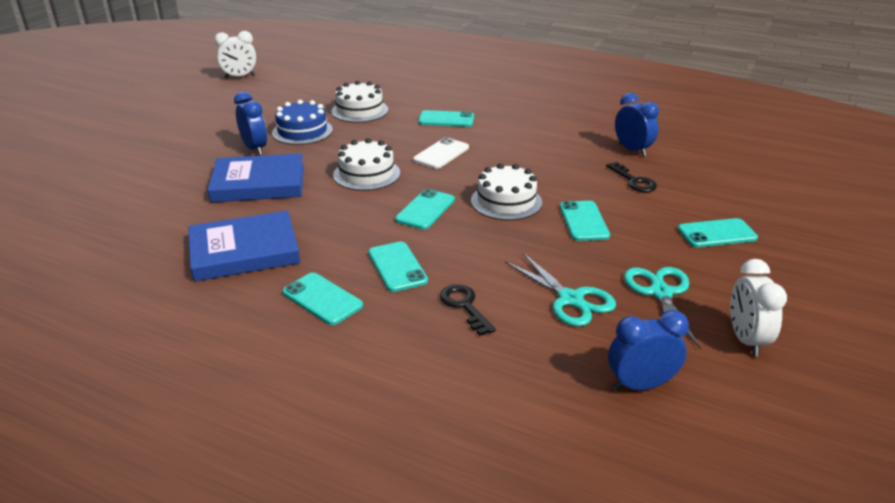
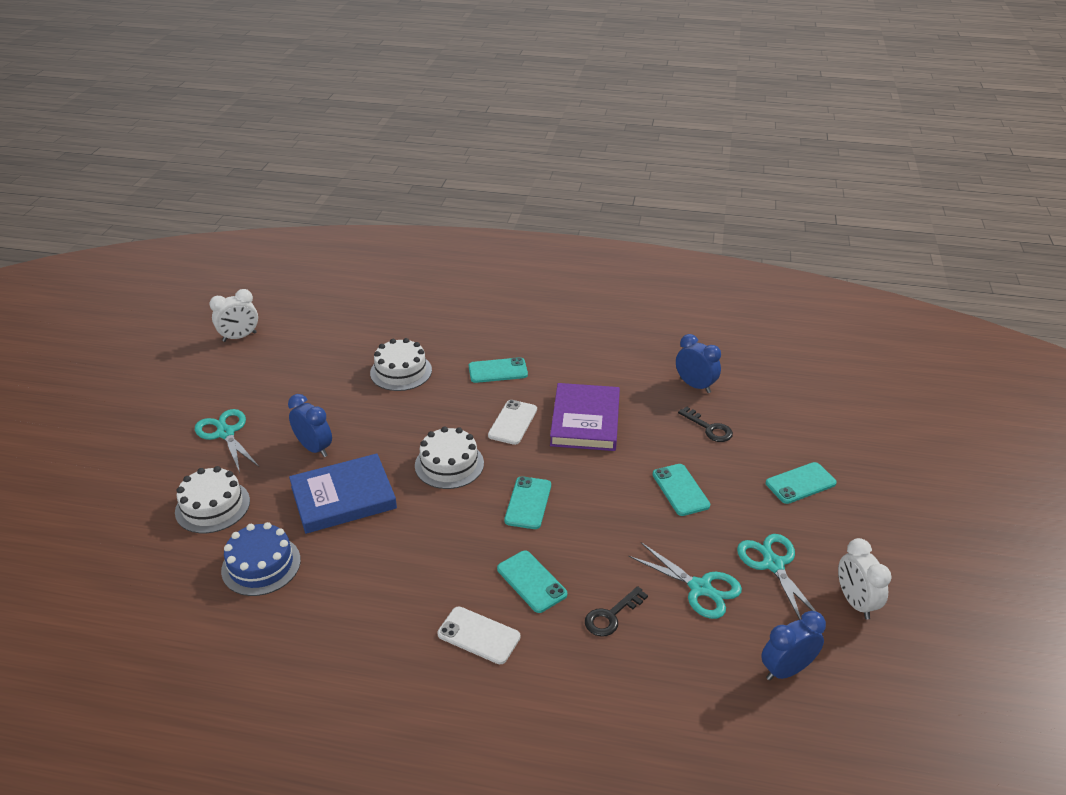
camera: 15 degrees left, 5 degrees up
(188, 131) = (225, 433): none -> turquoise scissors
(244, 251) = (374, 592): blue book -> none
(302, 131) = (353, 413): blue cake -> blue cake (261, 565)
(322, 299) = (479, 635): turquoise phone -> white phone
(464, 306) = (611, 616): black key -> black key turned 90 degrees counterclockwise
(506, 201) = (600, 477): white cake -> white cake (212, 506)
(511, 161) = (585, 421): none -> purple book

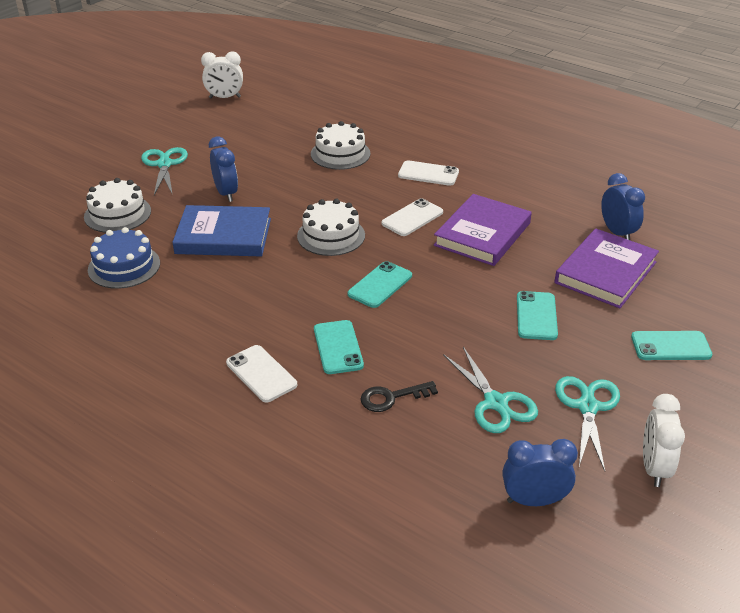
camera: 25 degrees right, 0 degrees up
(498, 371) = (428, 174): turquoise phone -> white phone
(709, 428) = (605, 272): black key -> purple book

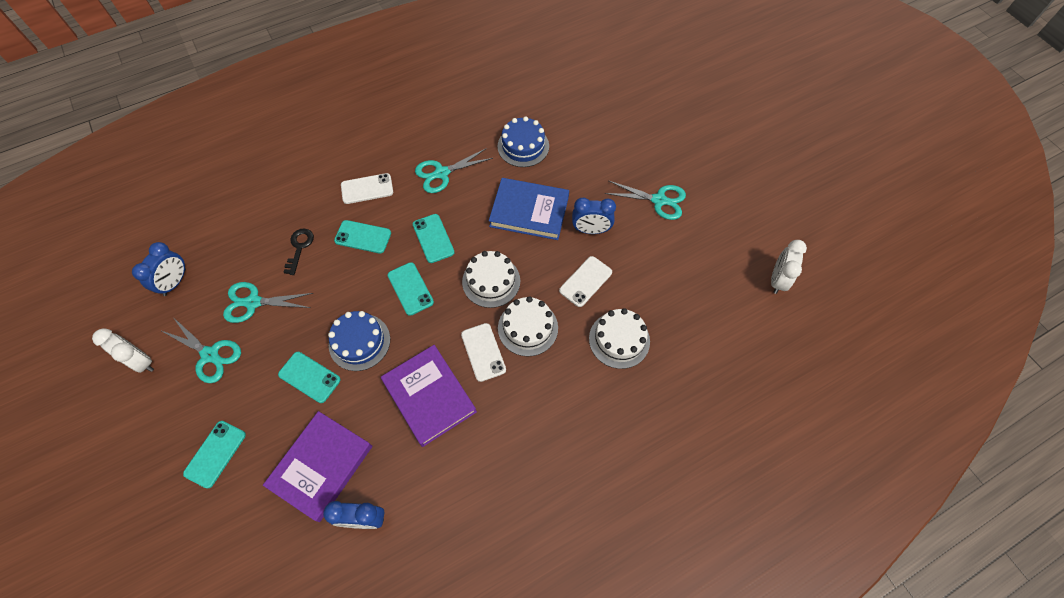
camera: 115 degrees right, 25 degrees up
(117, 214) = (594, 155): white cake -> white cake (528, 328)
(200, 317) = (441, 173): none -> turquoise scissors
(223, 236) = (529, 211): blue book -> blue book turned 75 degrees clockwise
(303, 291) = (433, 238): none -> turquoise phone
(428, 174) = (547, 401): white phone -> white phone (585, 281)
(469, 297) = (359, 342): none -> blue cake
(605, 272) = (321, 466): purple book -> purple book turned 60 degrees clockwise

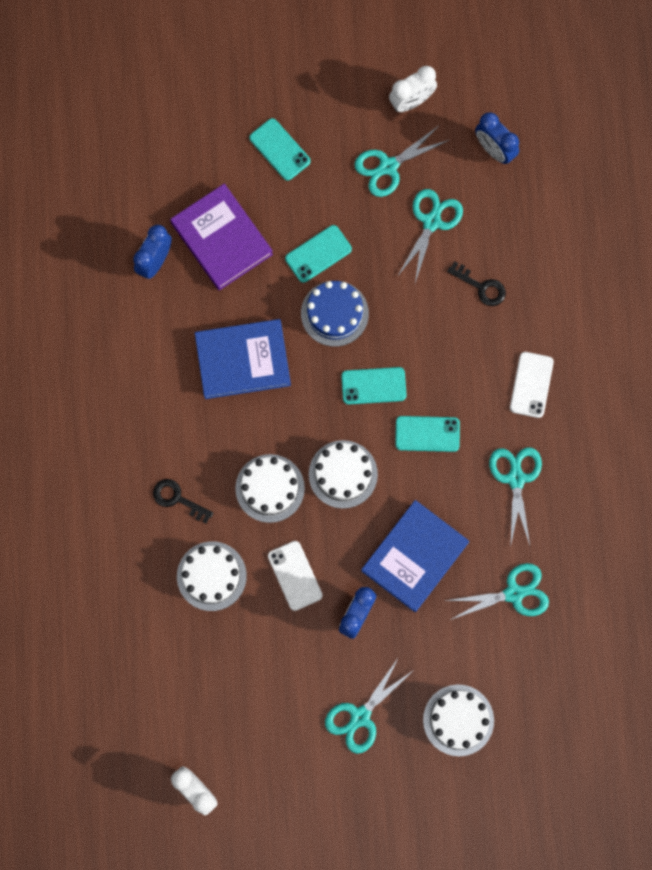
camera: 115 degrees right, 15 degrees up
(363, 237) = (464, 358): turquoise phone -> none
(429, 396) = (243, 360): purple book -> blue book
(483, 352) = (264, 431): white phone -> none
(523, 146) = (514, 593): blue cake -> turquoise scissors
(572, 394) = (177, 499): none -> black key
(625, 146) = (458, 720): none -> white cake

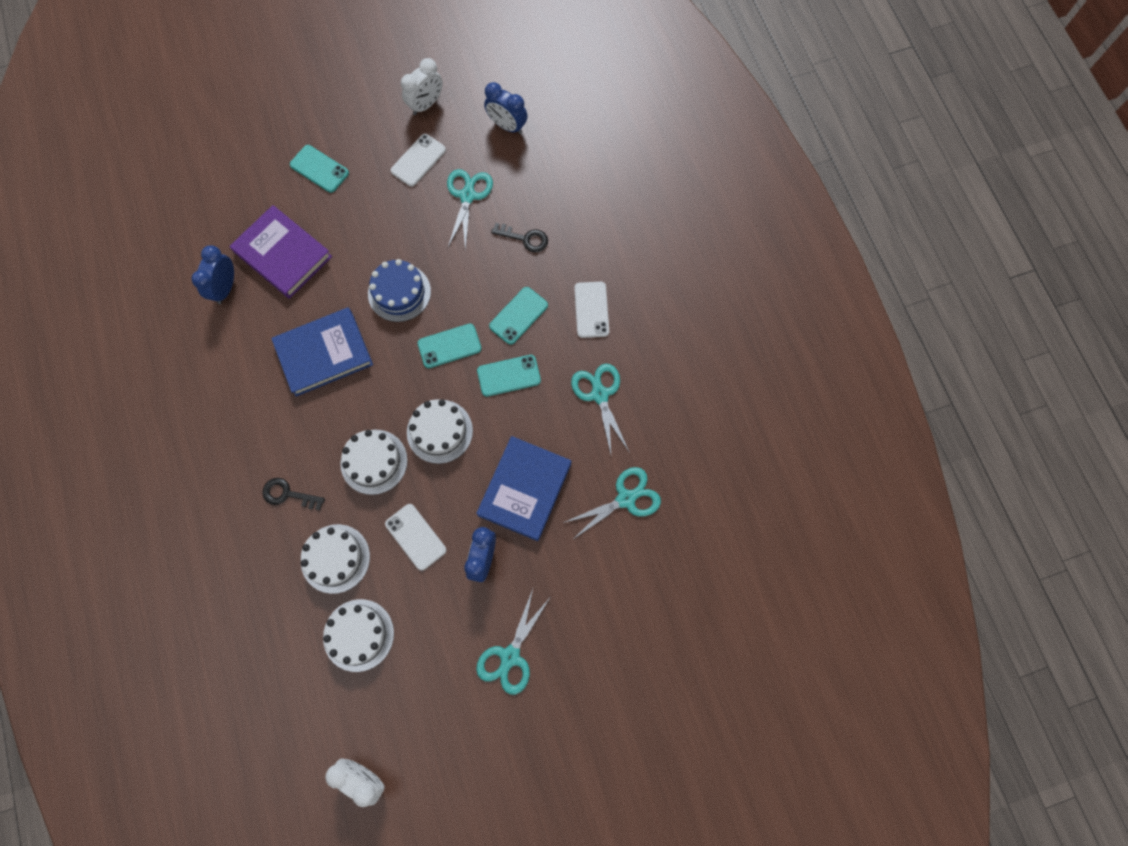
camera: 15 degrees left, 5 degrees down
(318, 254) = (373, 246): turquoise phone -> turquoise phone (518, 315)
(388, 166) = (418, 160): turquoise scissors -> white phone
(458, 720) = (605, 633): white cake -> white cake (358, 635)

